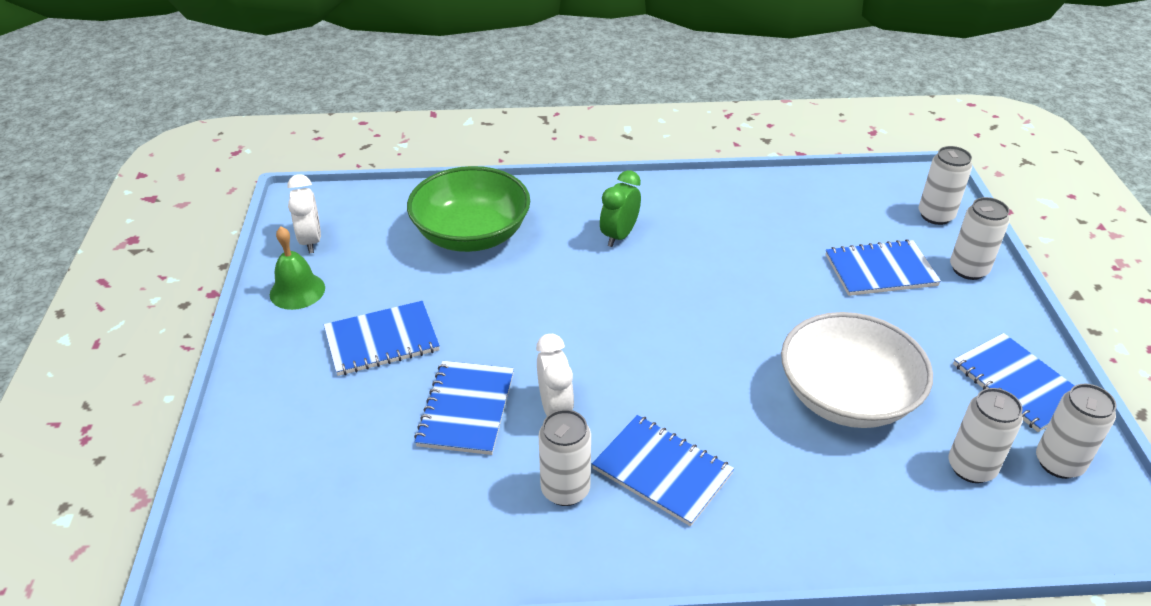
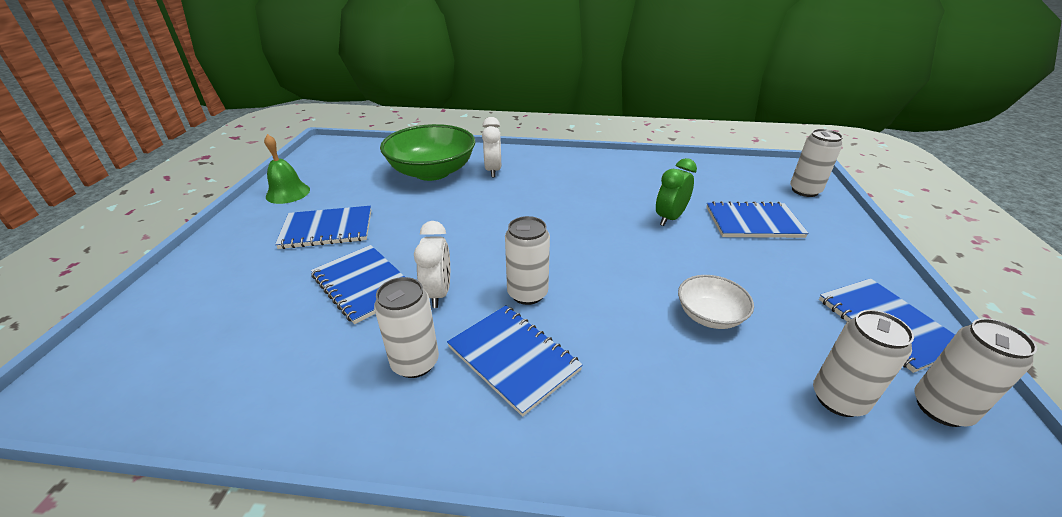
camera: 10 degrees right, 5 degrees down
(311, 241) = (318, 166): white clock -> white clock (493, 170)
(466, 409) = (363, 284): blue notebook -> blue notebook turned 60 degrees counterclockwise
(619, 236) = (541, 181): green clock -> green clock (669, 218)
(846, 397) = (709, 315): white bowl -> white bowl, size x0.51
(968, 269) = (834, 229): white can -> white can (527, 293)

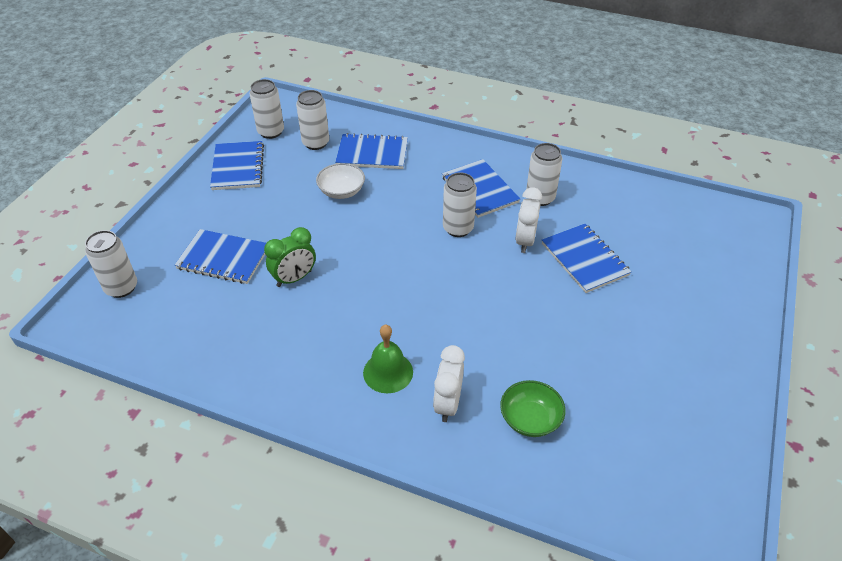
camera: 165 degrees left, 10 degrees up
(288, 193) = (711, 409): green bell -> green bell (388, 372)
(327, 229) = (637, 331): blue notebook -> blue notebook (372, 153)
(432, 172) = (530, 419): green bowl -> green bowl, size x0.51

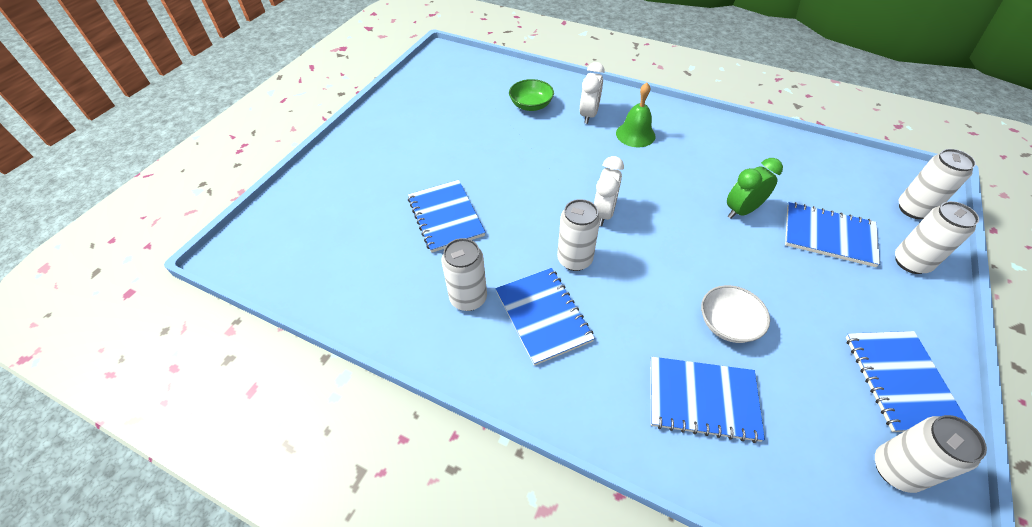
camera: 175 degrees left, 5 degrees up
(315, 143) = (802, 432): white can -> white can (911, 262)
(525, 241) = (502, 240): white clock -> white clock (603, 213)

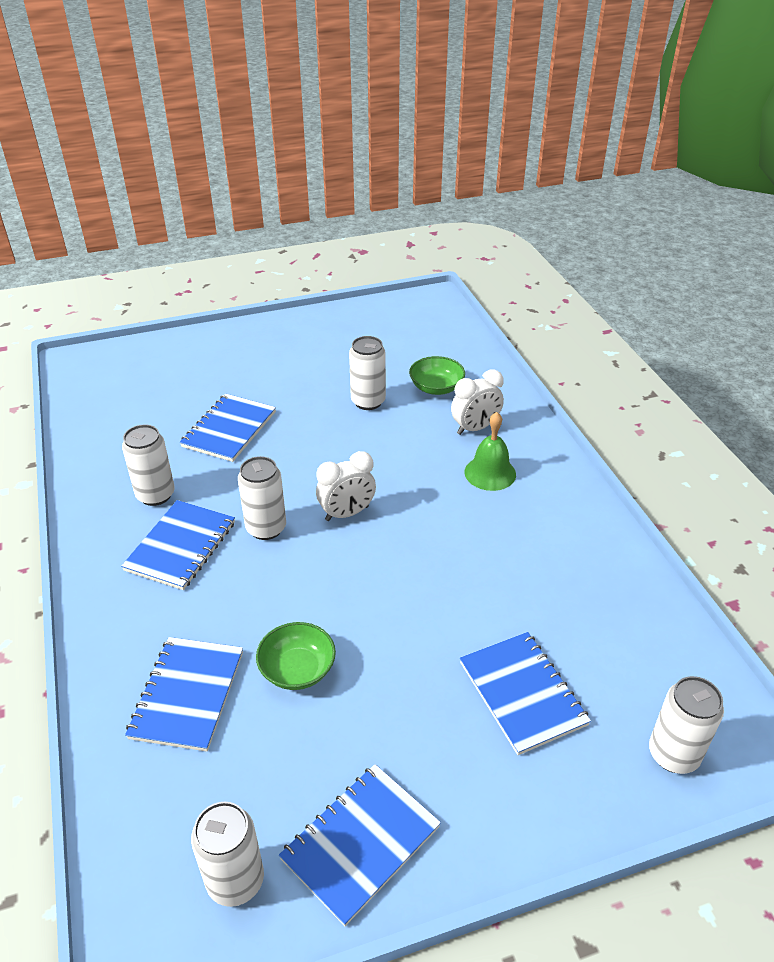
camera: 45 degrees right, 10 degrees down
(702, 399) = (187, 694): blue notebook -> blue notebook turned 45 degrees clockwise
(728, 324) = (297, 669): white bowl -> green bowl
(741, 210) = (473, 605): green clock -> none
(911, 262) = (567, 786): white can -> white can (368, 401)

